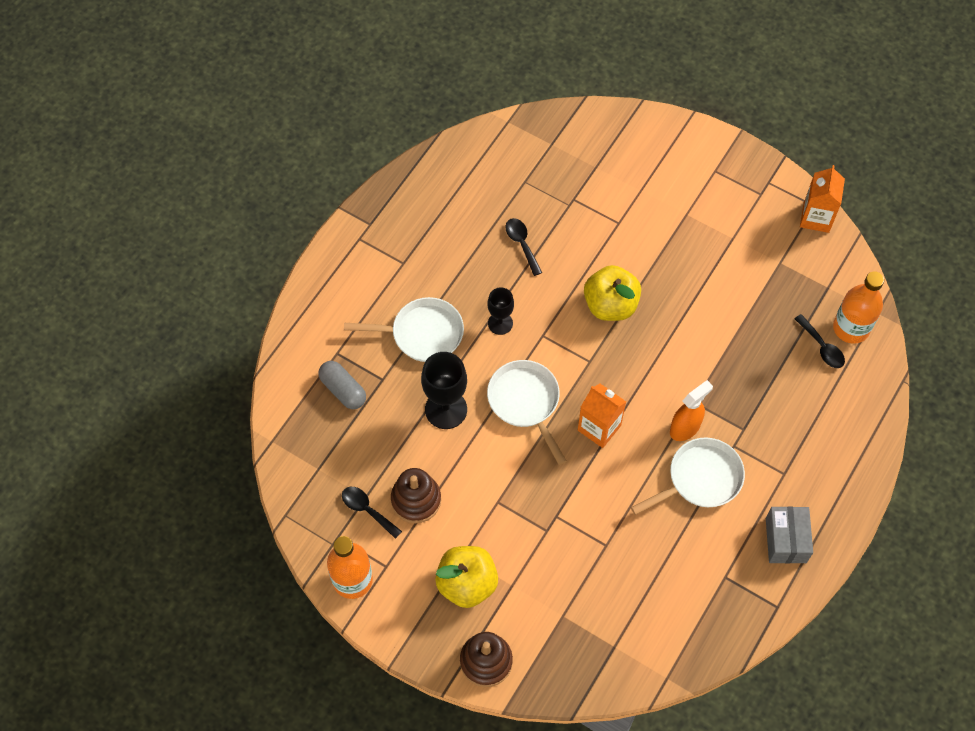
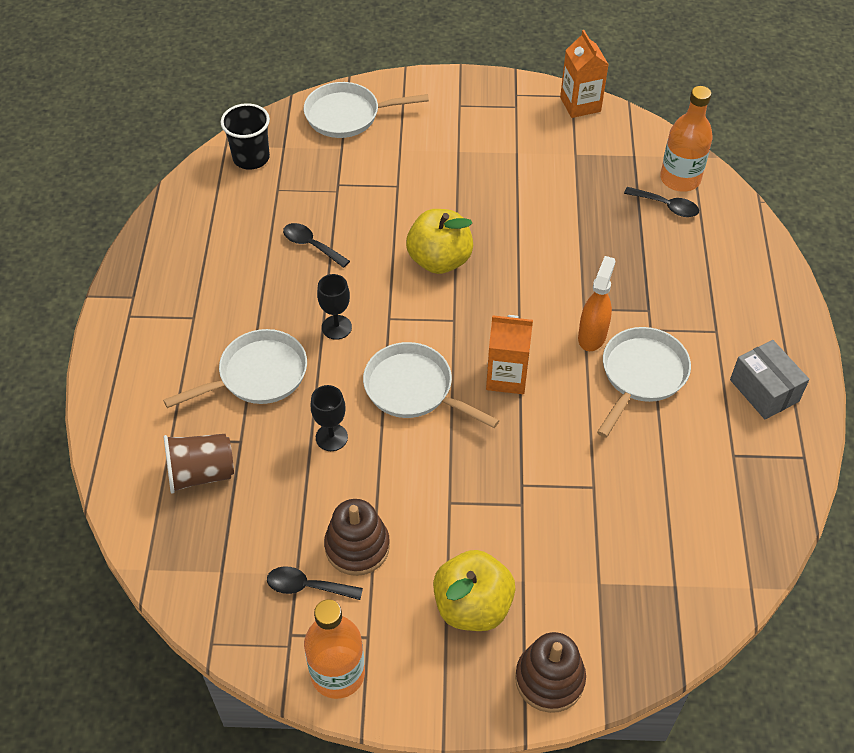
camera: 30 degrees left, 10 degrees down
(343, 390) = (201, 473): grey capsule -> brown cup
(446, 409) = (331, 437): black goblet -> black goblet, size x0.61
(521, 142) = (251, 158): none -> black cup
(618, 138) = (347, 115): none -> white pan

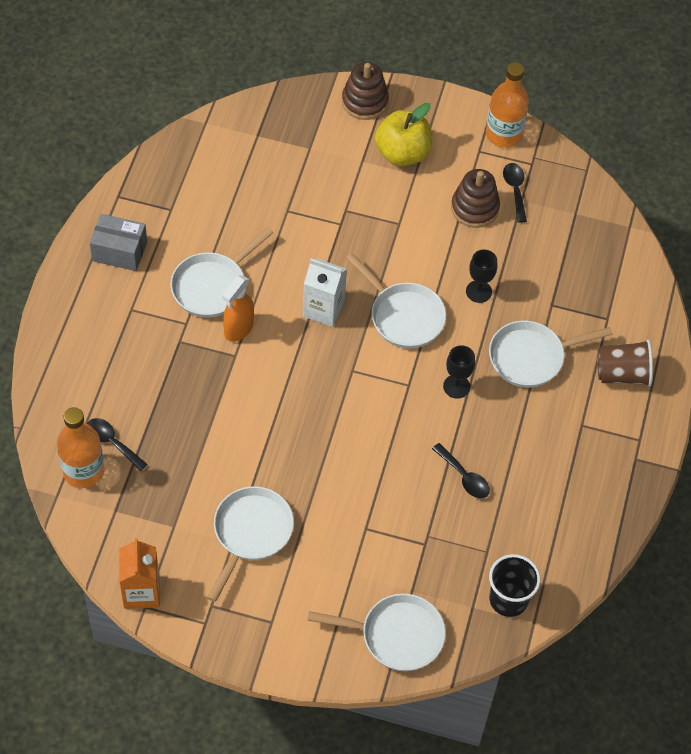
camera: 170 degrees left, 5 degrees up
(201, 473) = (585, 286): brown cup -> brown cup (622, 374)
(307, 586) = (515, 190): black spoon -> black spoon turned 120 degrees counterclockwise
(439, 260) = (348, 433): yellow apple -> none
(503, 162) = (251, 533): none -> white pan
(506, 377) = (323, 309): orange carton -> white carton
(764, 390) = (119, 251): grey box -> grey box turned 60 degrees counterclockwise

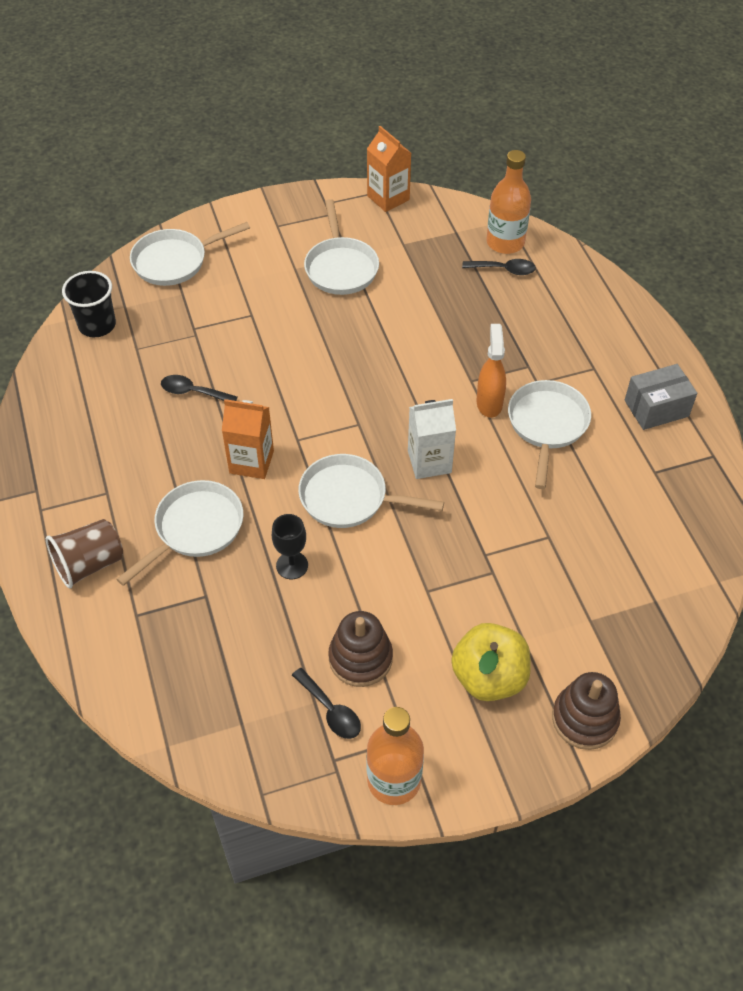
camera: 150 degrees right, 5 degrees down
(456, 386) = (251, 462): black goblet -> orange carton

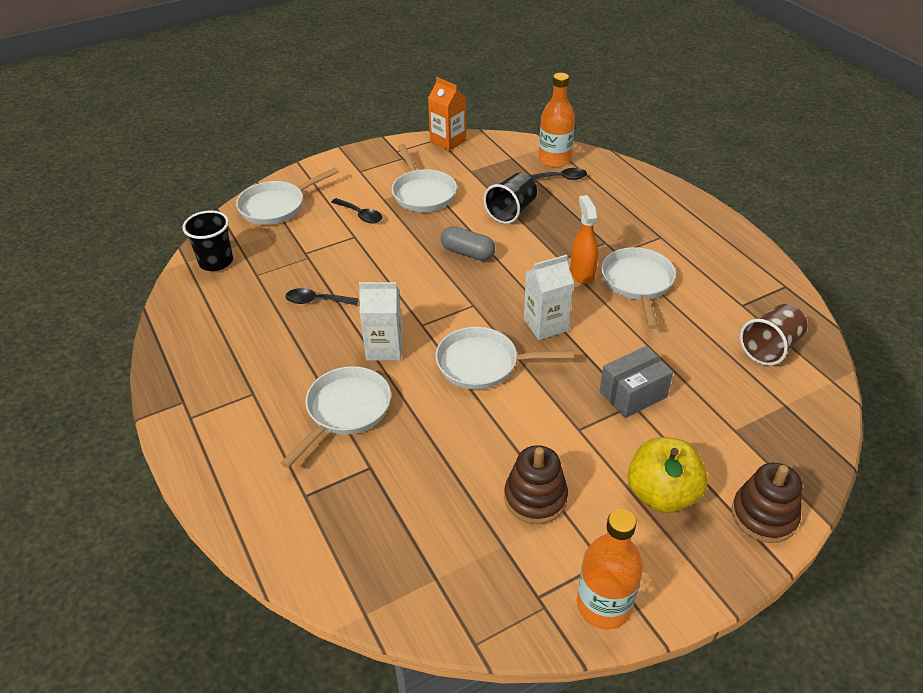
camera: 10 degrees left, 10 degrees down
(89, 564) = (248, 457): brown cup -> brown cup (770, 348)
(251, 462) = (384, 348): orange carton -> white carton
(292, 565) = (446, 428): black goblet -> none
(330, 710) = (520, 550): black spoon -> black spoon (360, 215)
(370, 356) = (467, 253): none -> grey capsule
(434, 307) = (511, 211): none -> black cup
(656, 408) = (724, 258): grey box -> grey box (633, 394)

